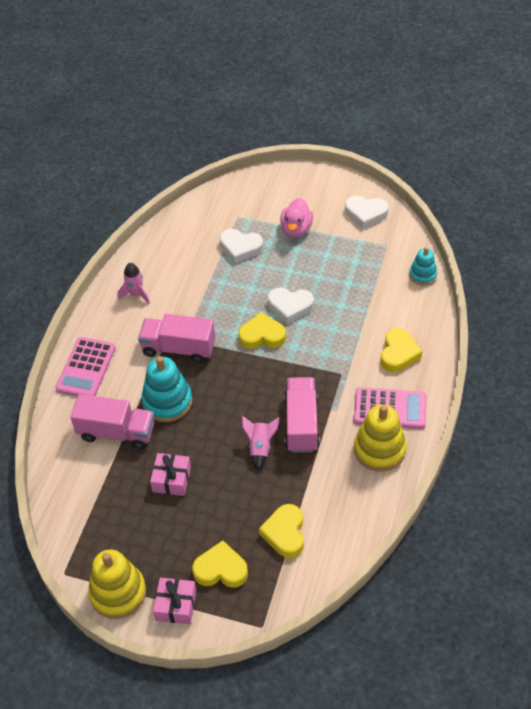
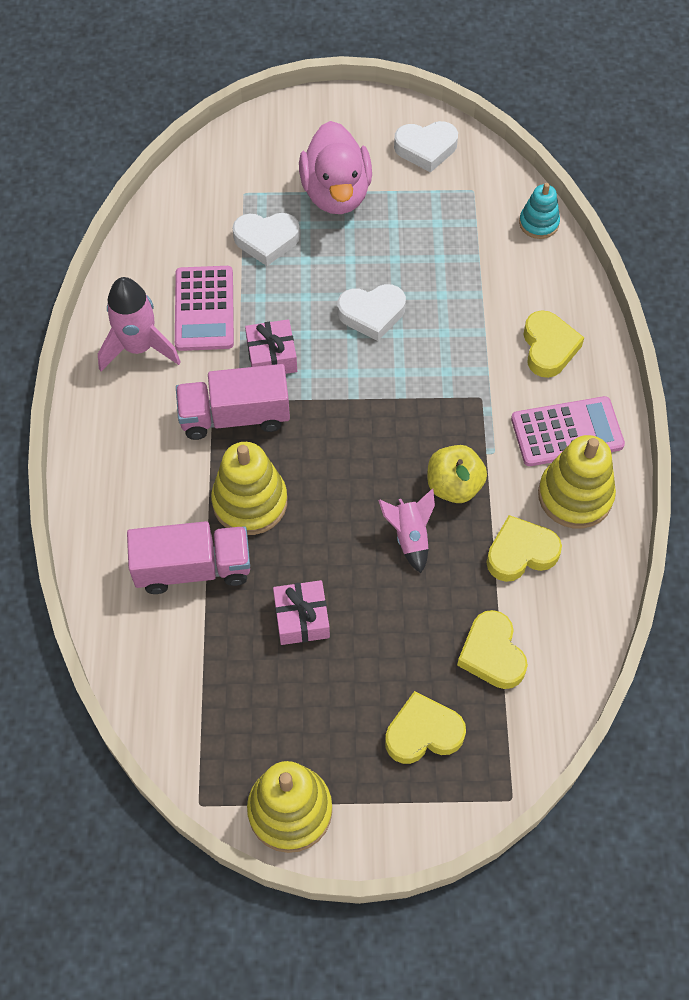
camera: 20 degrees left, 10 degrees up
(86, 368) = (109, 481): pink calculator -> pink calculator (204, 309)
(136, 294) = (139, 347): pink rocket -> pink rocket, size x1.58
(167, 402) = (250, 502): turquoise stacking toy -> yellow stacking toy
(176, 605) = (380, 804): pink gift -> pink gift (271, 356)
(262, 336) = (348, 367): yellow heart -> yellow heart (520, 553)
(296, 229) = (336, 193): pink duck -> pink duck, size x1.50
(301, 424) = (454, 486): pink truck -> yellow apple

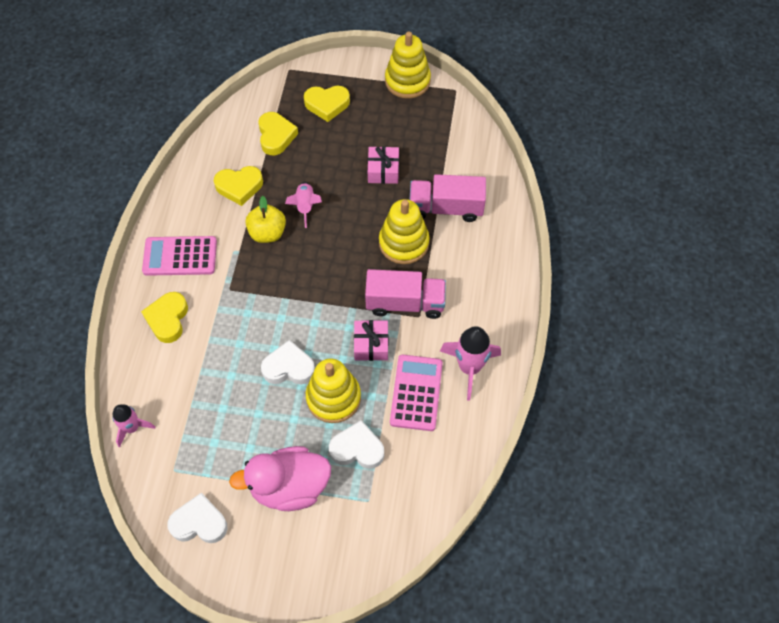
camera: 170 degrees left, 0 degrees up
(336, 193) = (289, 487): pink duck -> pink duck turned 105 degrees counterclockwise
(538, 223) = (132, 428): turquoise stacking toy -> pink rocket
(575, 495) = (192, 215): yellow stacking toy -> yellow stacking toy (333, 398)

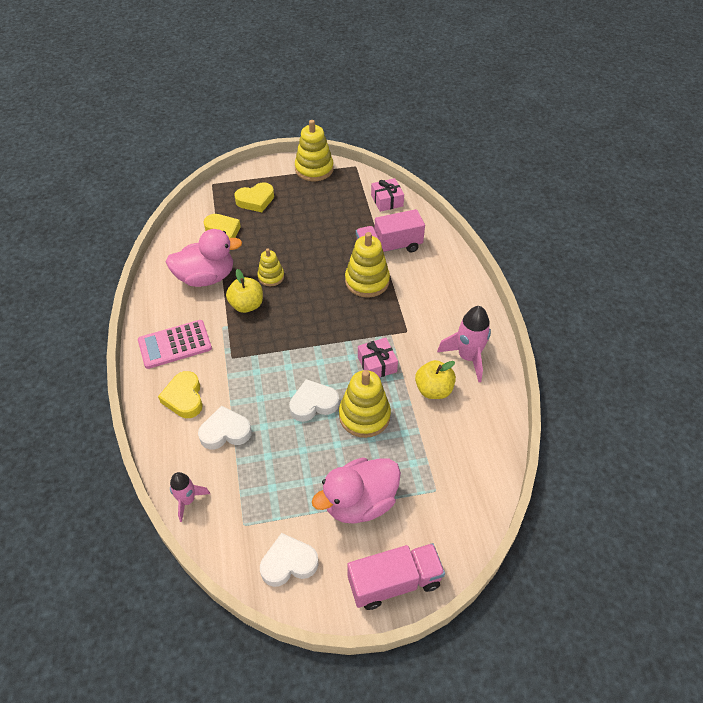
camera: 20 degrees left, 10 degrees down
(239, 187) = (206, 277): yellow heart -> pink duck
(305, 206) = (271, 277): pink rocket -> yellow stacking toy
(357, 449) = (405, 450): white heart -> white heart (225, 432)
(383, 170) = (324, 234): pink gift -> pink gift (387, 201)
(405, 303) = (390, 324): pink truck -> pink truck (394, 582)
(416, 393) = (433, 390): pink calculator -> yellow apple

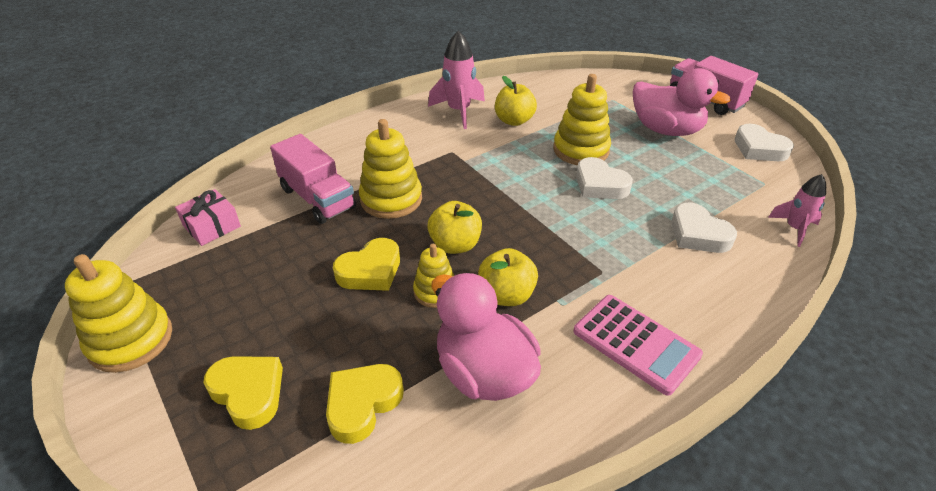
camera: 115 degrees left, 10 degrees down
(184, 398) = (698, 290): yellow heart -> yellow heart (370, 271)
(302, 297) = (455, 245): none -> yellow apple
(377, 364) = (512, 159): pink gift -> none

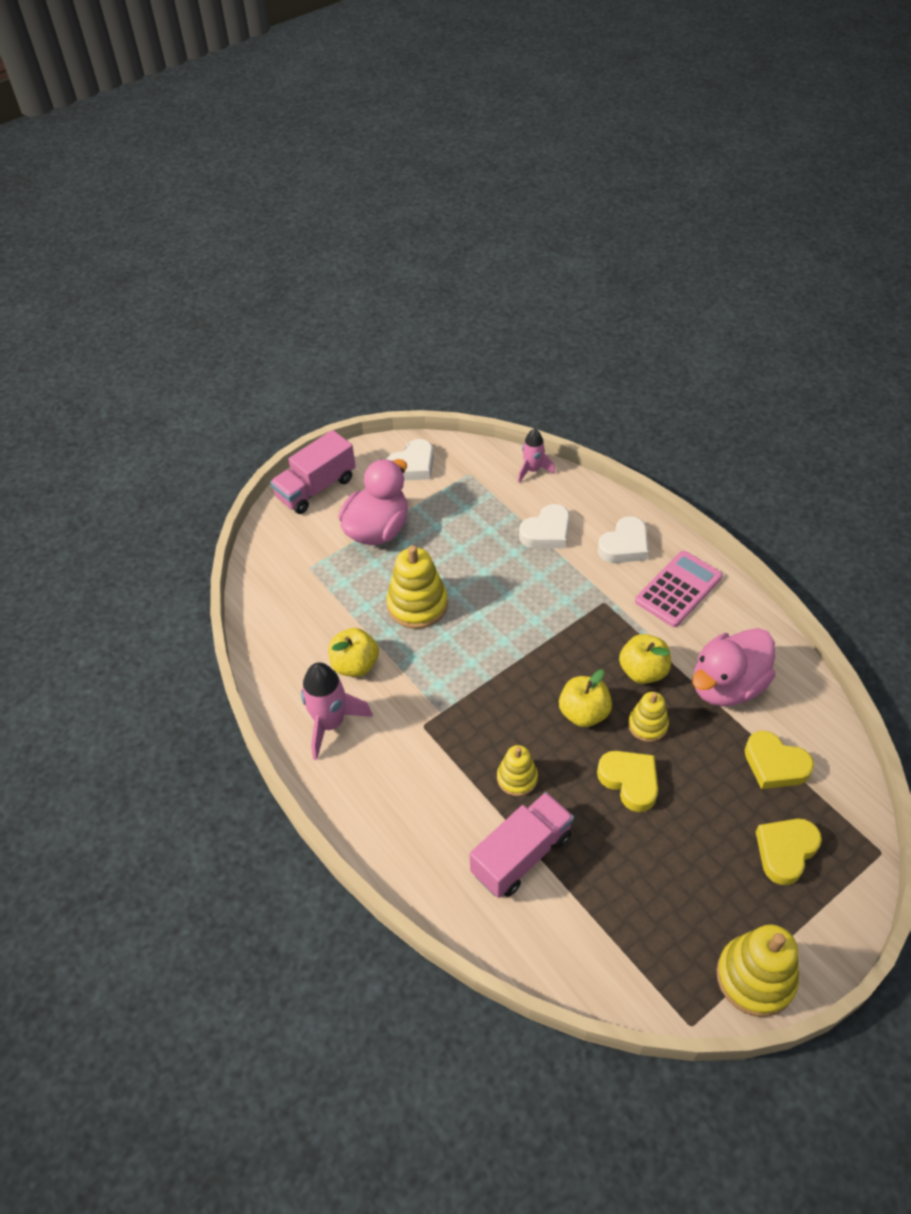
camera: 90 degrees left, 10 degrees up
(212, 226) = (582, 959): pink gift -> none
(391, 199) = (517, 778): yellow stacking toy -> yellow stacking toy, size x0.60
(600, 185) = (479, 594): white heart -> white heart (624, 545)

